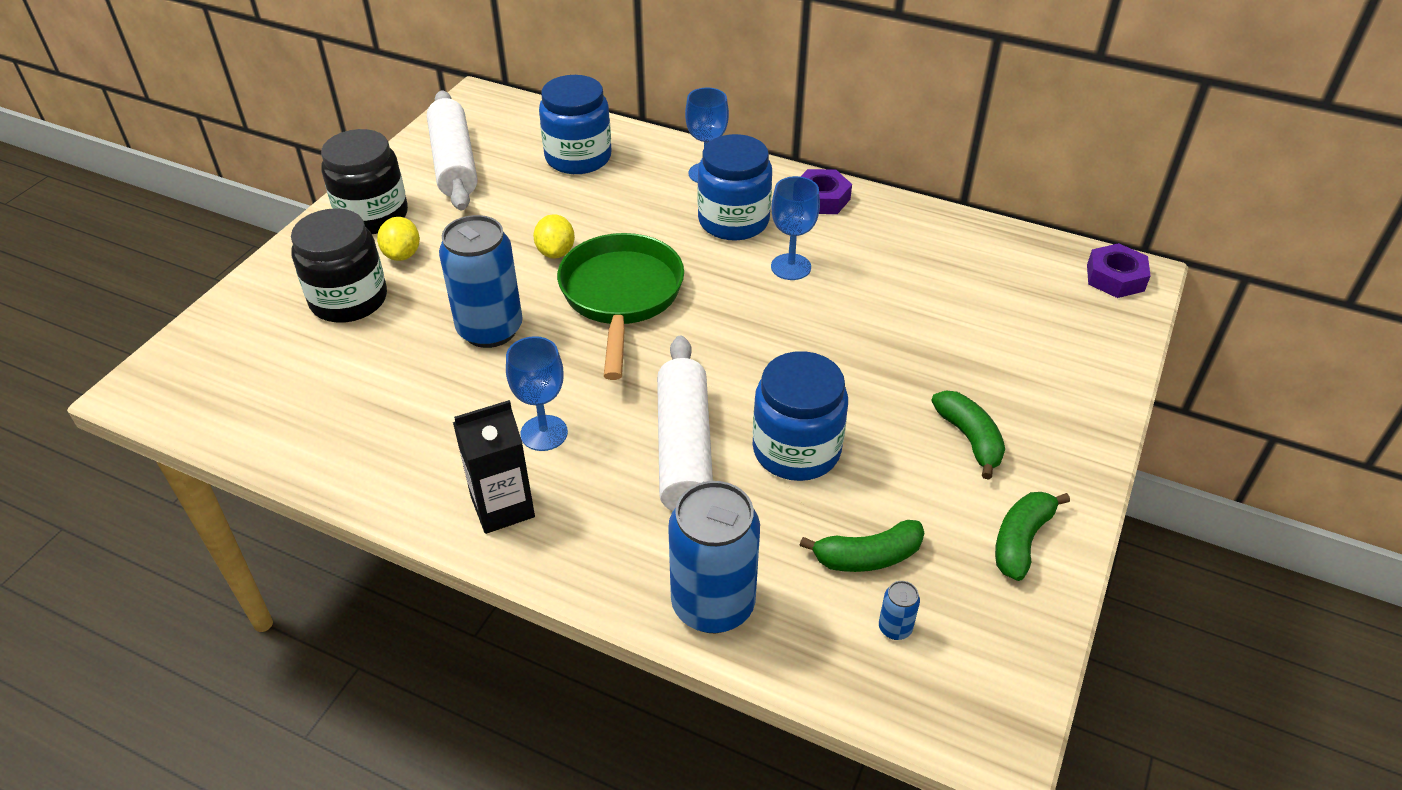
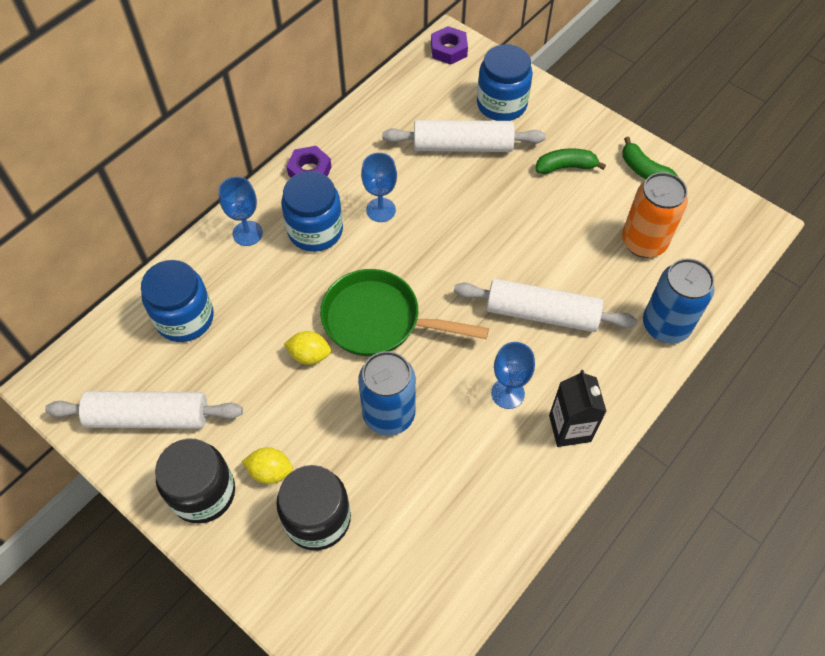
camera: 75 degrees left, 15 degrees up
(796, 450) = (555, 254): blue jar -> blue jar (501, 104)
(867, 557) = (643, 242): green banana -> orange can
(895, 628) = (693, 244): blue can -> none
(942, 322) = (463, 146): none -> white rolling pin

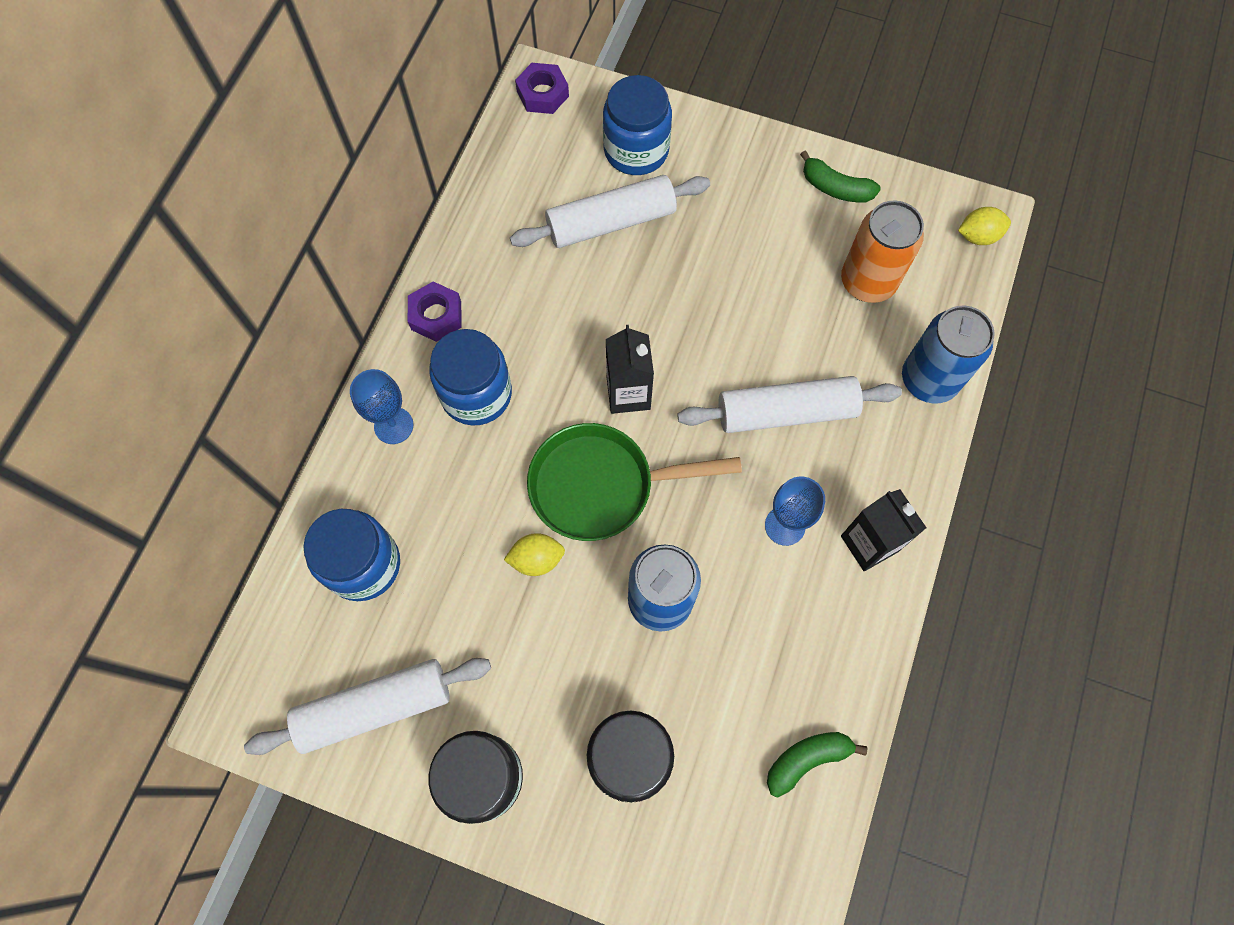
camera: 20 degrees left, 10 degrees up
(270, 471) = (550, 721): yellow lemon -> yellow lemon (978, 236)
(381, 210) = (545, 340): blue goblet -> none
(426, 264) = (628, 393): none -> black carton
(565, 167) = (743, 212): green banana -> green banana (806, 759)

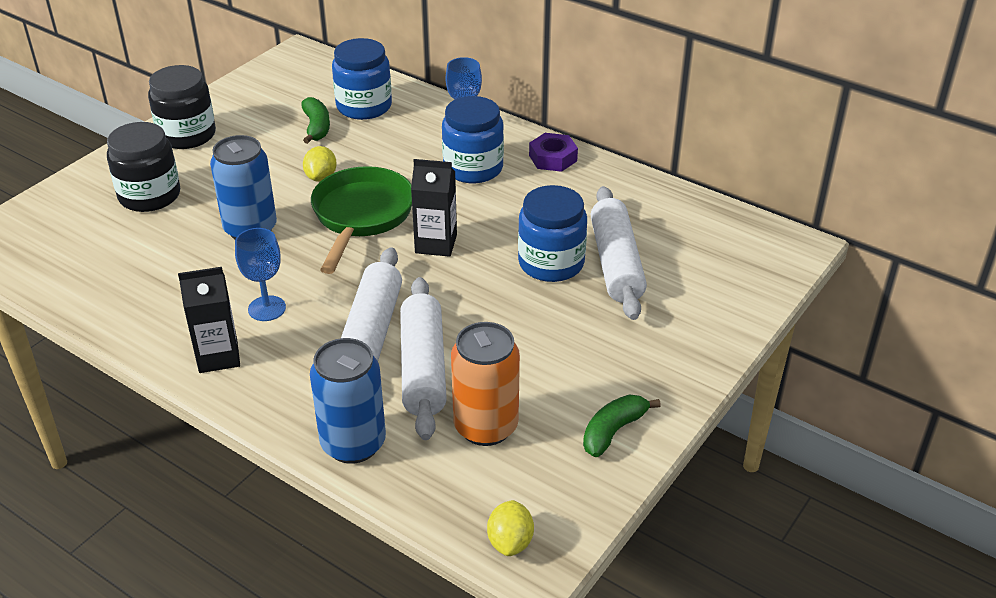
camera: 105 degrees right, 30 degrees down
(375, 707) = (263, 101): white rolling pin -> white rolling pin (423, 368)
(542, 94) = (778, 245): purple nut -> none
(636, 150) = (697, 294): blue jar -> blue jar (551, 263)
(806, 759) = (79, 278): green banana -> green banana (316, 127)

